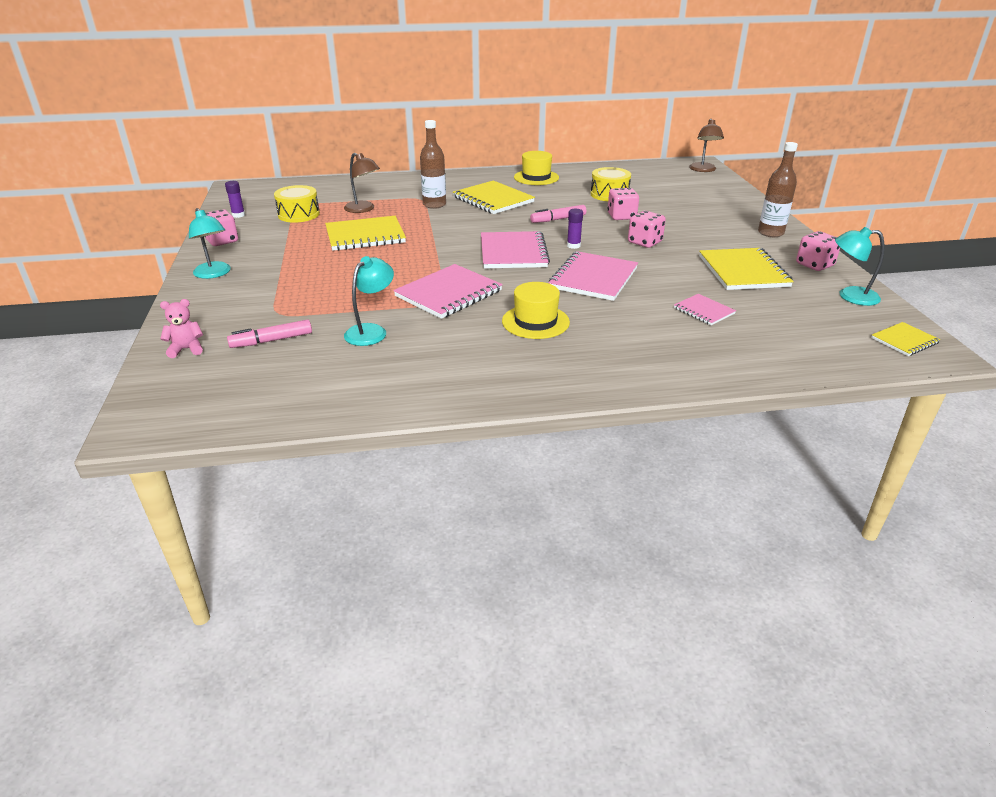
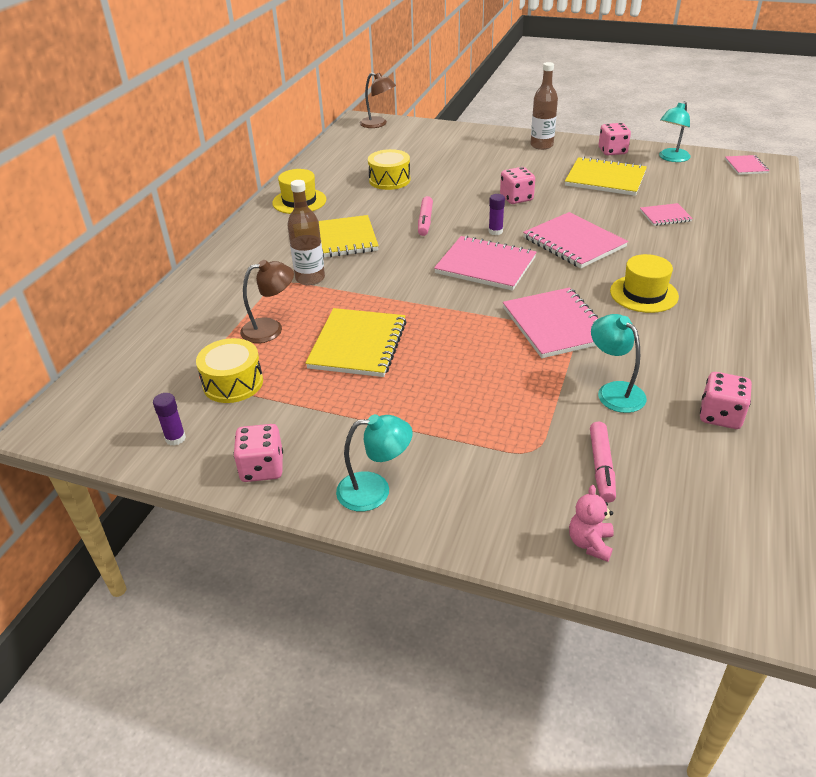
camera: 60 degrees left, 5 degrees up
(621, 216) = (449, 190): pink dice -> pink dice (720, 416)
(904, 341) = (746, 166): yellow notebook -> pink notebook

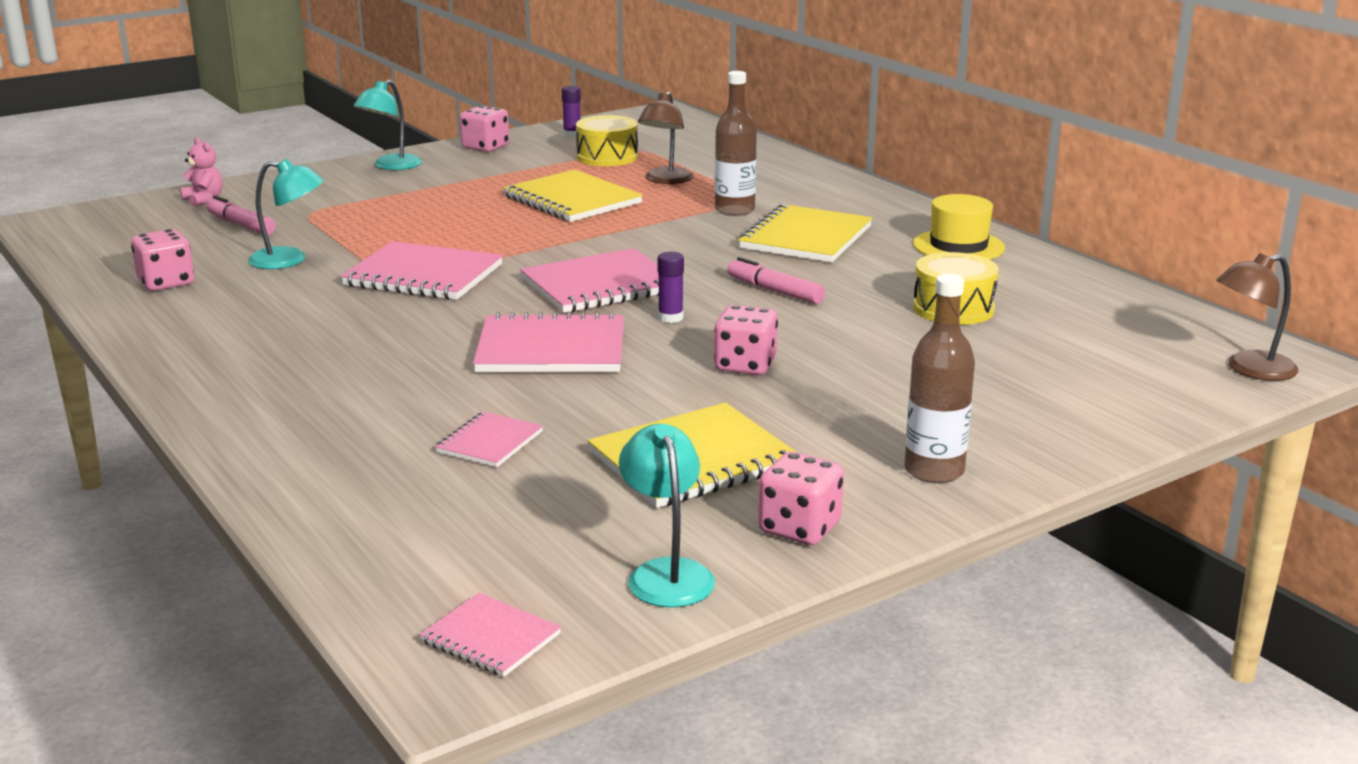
camera: 125 degrees right, 15 degrees down
(644, 294) = (371, 336): yellow hat -> none

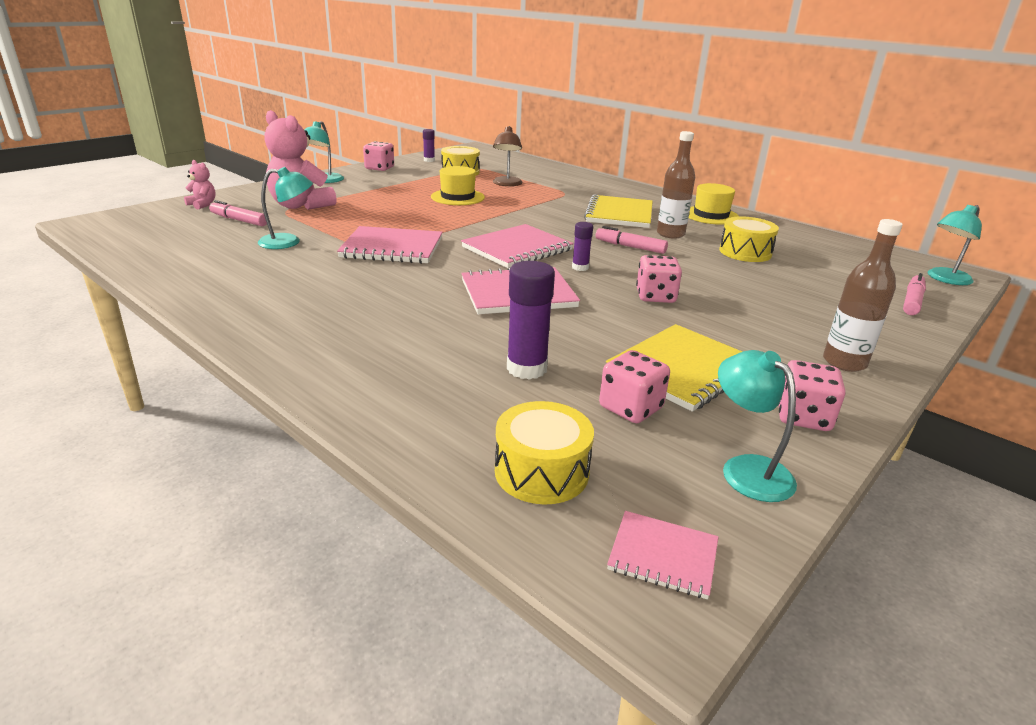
camera: 15 degrees left, 5 degrees up
(166, 283) = (201, 262): pink dice -> pink dice (630, 408)
(335, 206) = (300, 206): none -> pink teddy bear
(421, 550) = (541, 471): none -> yellow drum
(489, 442) = (526, 368): pink notebook -> purple glue stick
(572, 200) = (457, 197): yellow notebook -> yellow hat
(734, 210) = (563, 200): brown bottle -> brown bottle (670, 234)
(1147, 398) = (912, 301): none -> pink marker
(1250, 369) = (945, 279): brown lamp -> turquoise lamp

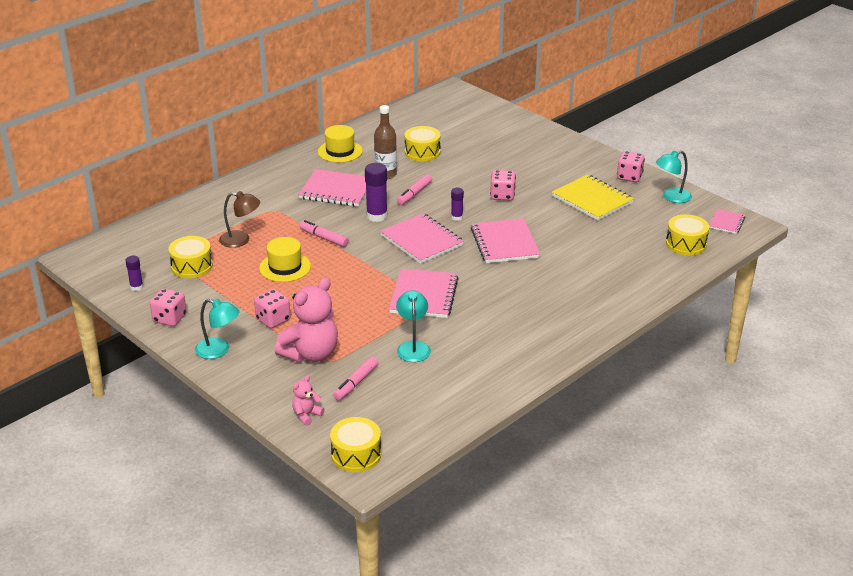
camera: 85 degrees left, 5 degrees up
(122, 220) = (356, 454): none -> yellow drum
(526, 368) = (600, 244): purple glue stick -> purple glue stick (377, 216)
(619, 214) = (336, 190): yellow notebook -> pink notebook
(630, 408) = (632, 218): pink dice -> pink dice (273, 319)
(844, 362) = (576, 155): brown bottle -> none
(912, 301) = (498, 117): pink marker -> pink marker (324, 238)
(945, 279) = (463, 97): turquoise lamp -> none

